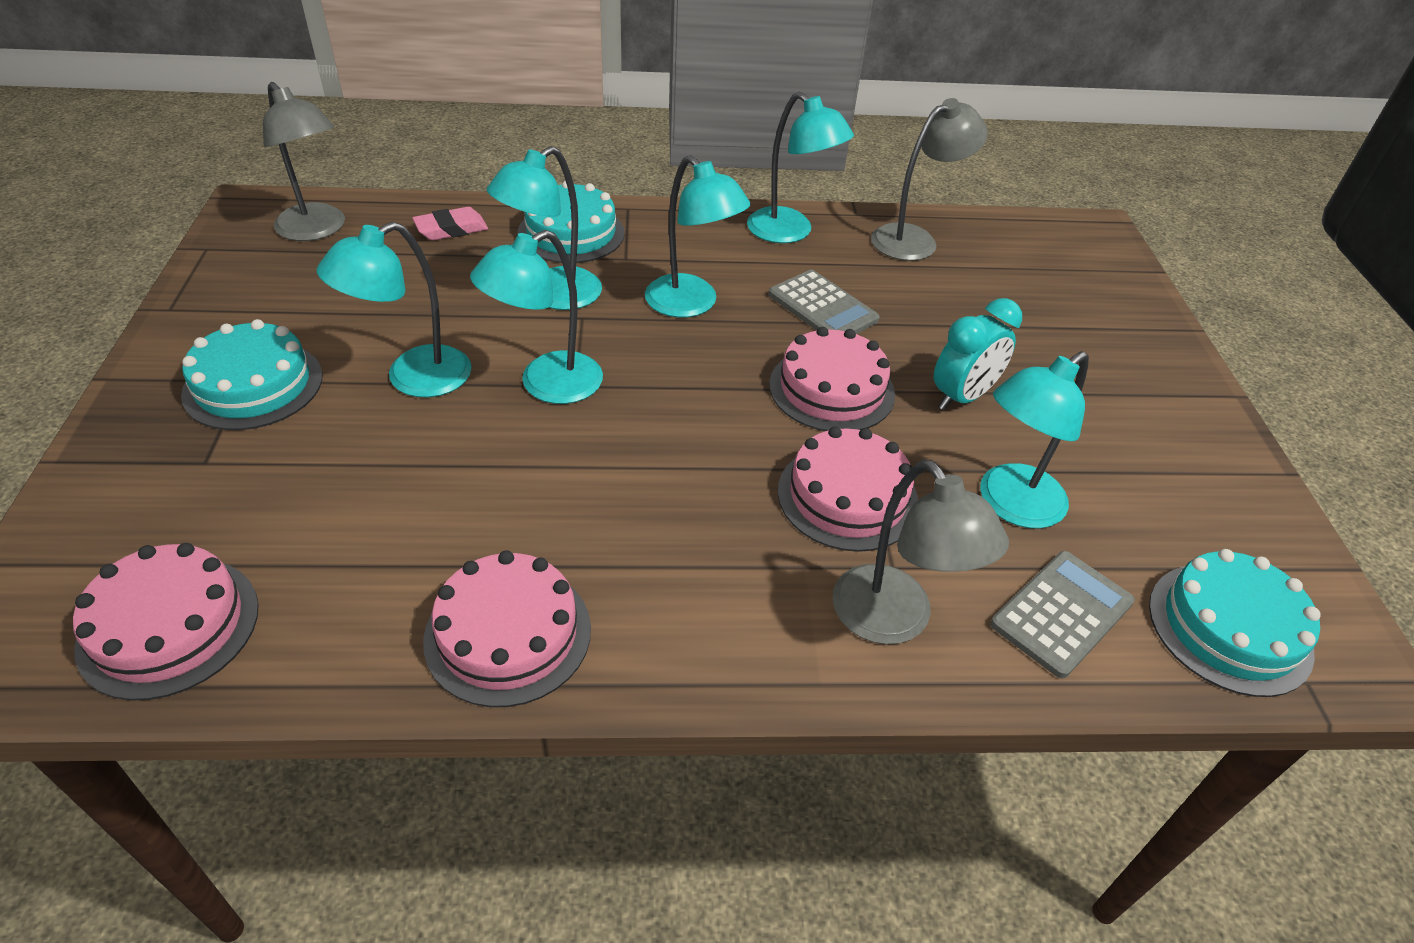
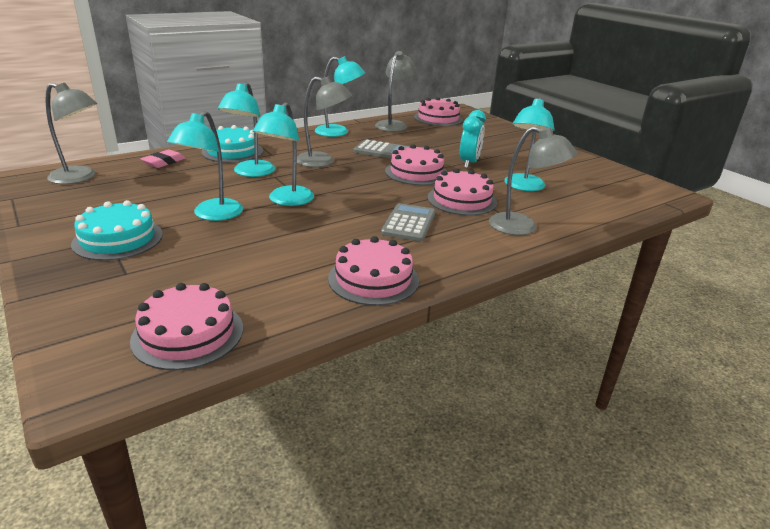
camera: 30 degrees left, 15 degrees down
(691, 304) = (322, 162): turquoise lamp -> grey lamp
(1023, 244) = (438, 118): none -> pink cake
(1062, 613) = (575, 208): grey calculator -> grey calculator (409, 223)
(1229, 628) = (628, 197): turquoise cake -> none

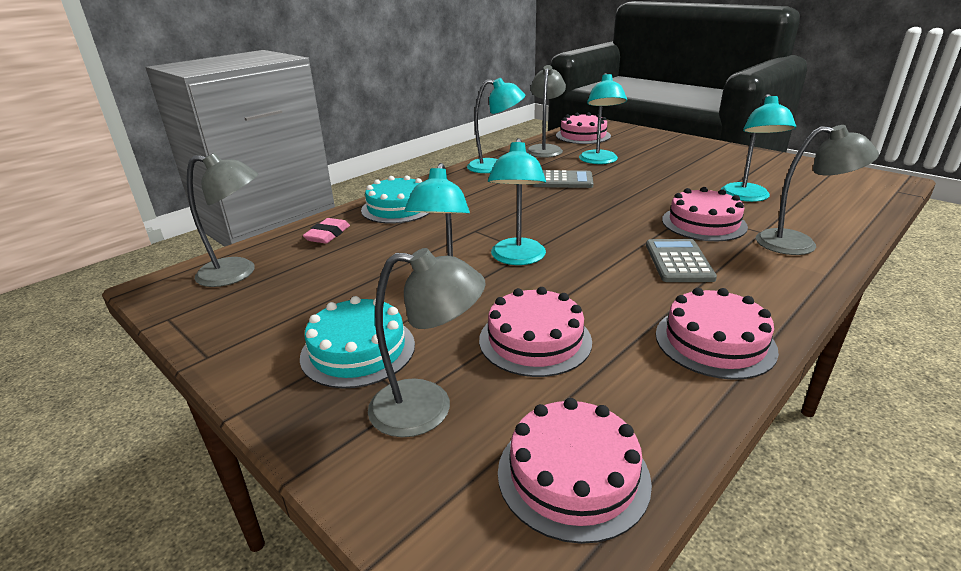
camera: 10 degrees left, 0 degrees up
(250, 173) = (443, 230): turquoise lamp -> turquoise lamp (599, 161)
(322, 162) = (511, 203): grey lamp -> grey lamp (428, 408)
(416, 172) = (624, 199): pink cake -> pink cake (535, 340)
(469, 163) = (666, 180): turquoise clock -> none

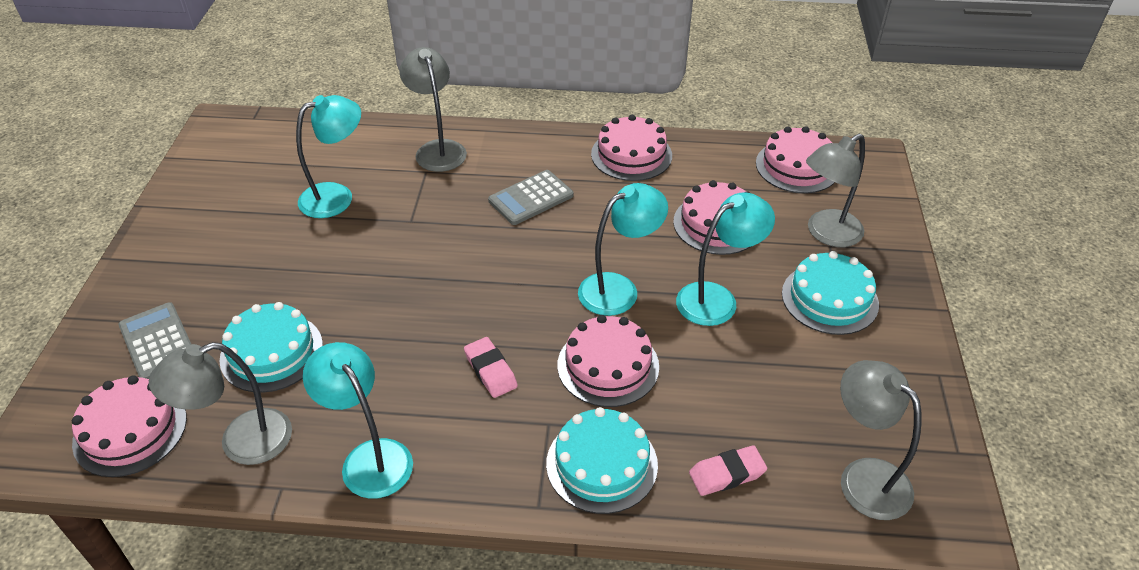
camera: 130 degrees left, 15 degrees up
(428, 408) = (826, 234): grey lamp -> grey lamp turned 90 degrees counterclockwise
(507, 200) = (490, 371): none -> pink eraser
(562, 180) = (381, 354): grey calculator -> grey calculator (158, 342)
(599, 161) = (271, 352): turquoise lamp -> turquoise cake
(703, 223) = (433, 206): pink cake -> pink cake (608, 365)

